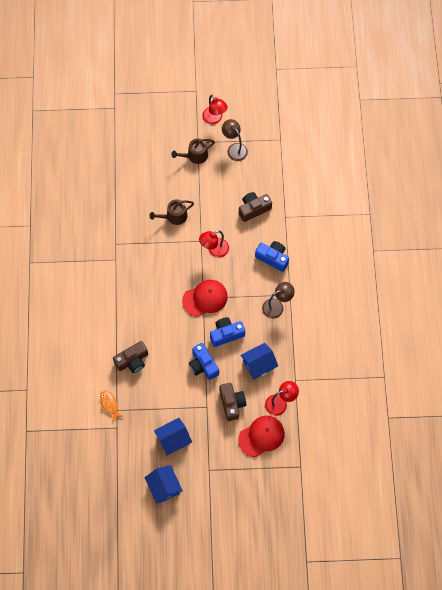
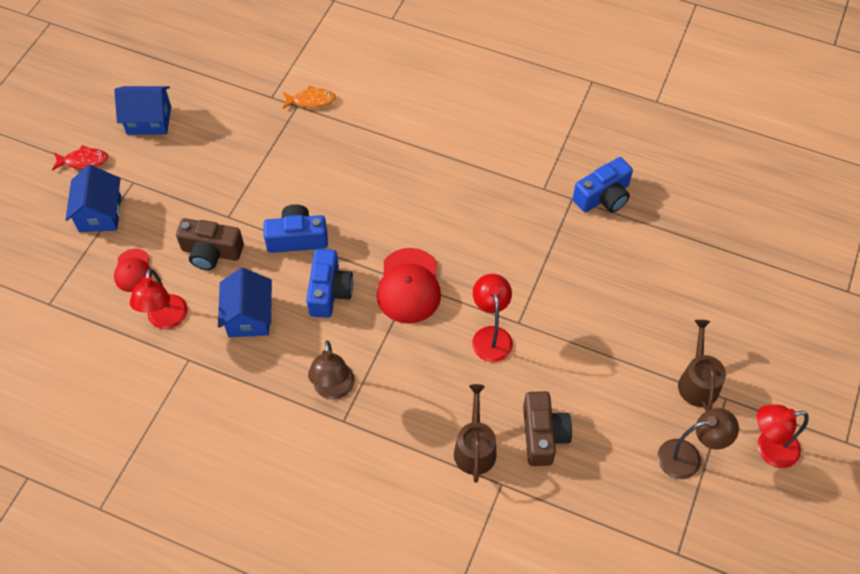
camera: 115 degrees right, 10 degrees down
(132, 361) = (361, 150): brown camera -> none
(173, 440) = (208, 156): blue house -> blue house (100, 213)
(174, 216) = (585, 300): brown watering can -> brown watering can (475, 448)
(208, 506) = (84, 161): none -> red fish
(261, 436) = (133, 270): red cap -> red cap, size x0.59
(272, 258) = (428, 424): blue camera -> blue camera (603, 197)

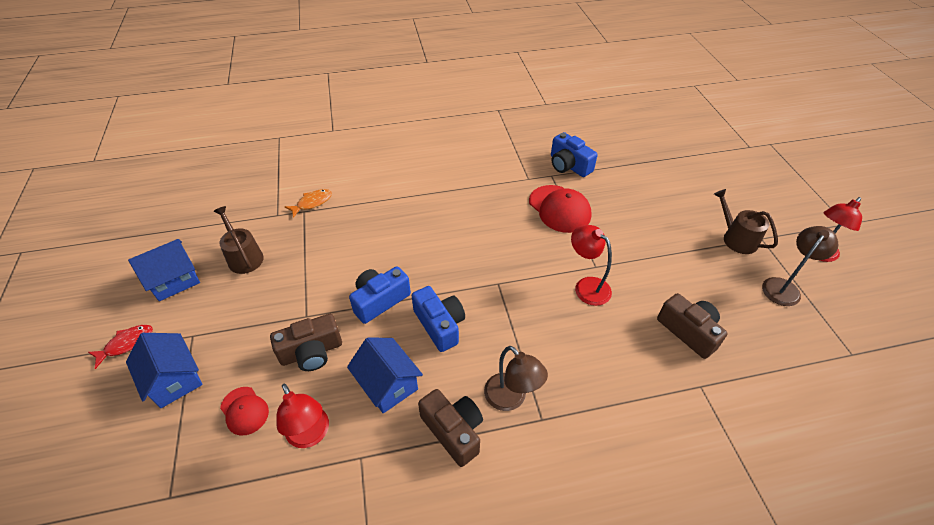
camera: 35 degrees left, 10 degrees down
(269, 384) = (453, 431): none -> brown camera
(409, 286) = (497, 286): red cap -> red cap (559, 209)
(475, 448) = (656, 372): brown watering can -> brown watering can (244, 257)
(603, 197) = (569, 165): blue camera -> blue camera turned 120 degrees clockwise

